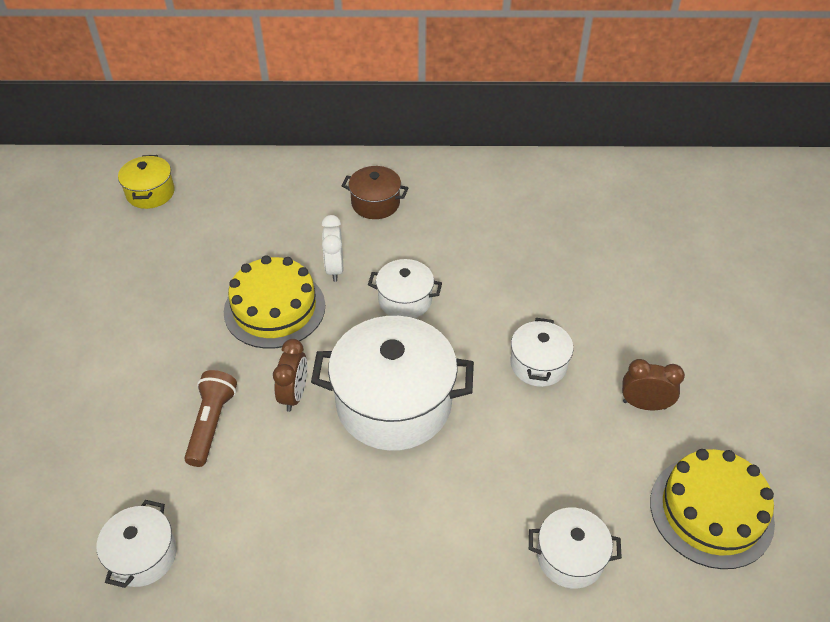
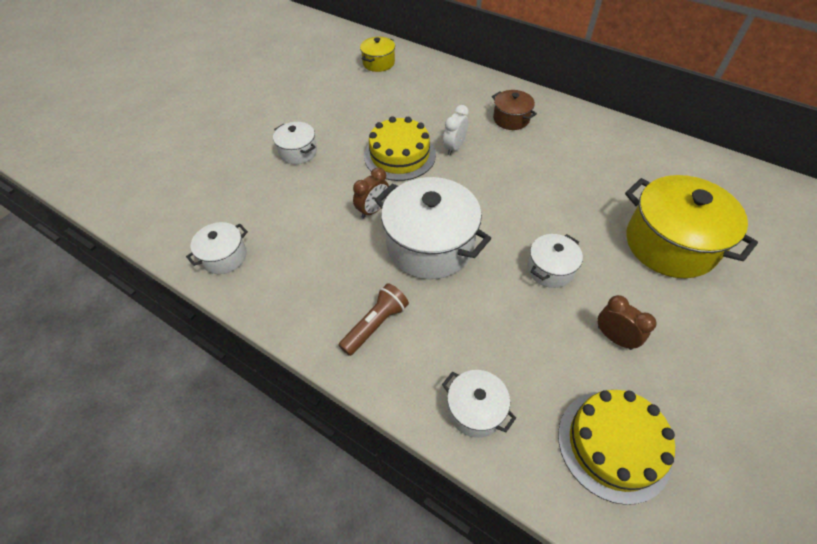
camera: 35 degrees right, 5 degrees up
(212, 424) = (314, 204): brown flashlight -> brown flashlight (376, 325)
(405, 300) = (486, 185): white pot -> white pot (298, 152)
(630, 278) = (670, 244): none -> yellow pot

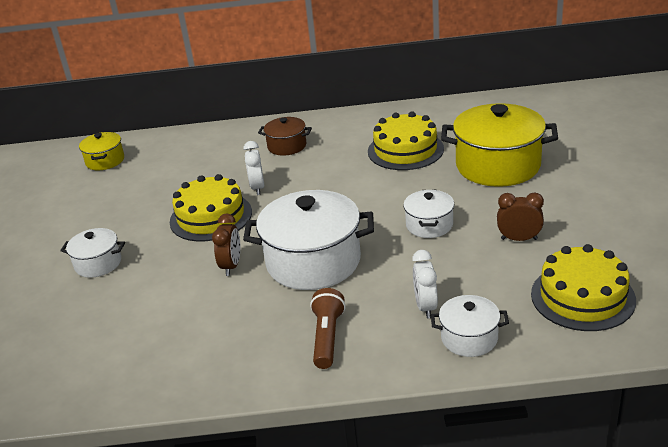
camera: 35 degrees left, 20 degrees down
(224, 256) = (114, 378): white pot -> none
(471, 351) = (425, 307): none -> white clock
(602, 177) = (405, 150): none -> yellow cake

